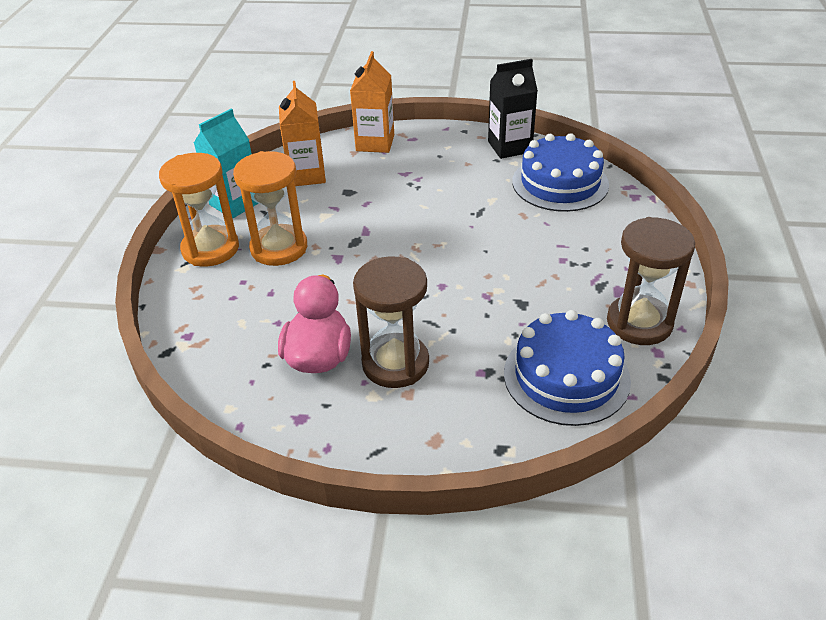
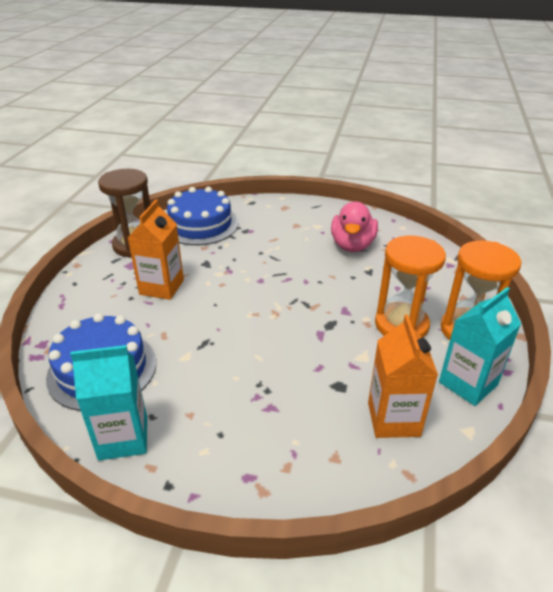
camera: 175 degrees left, 5 degrees down
(375, 143) = (304, 473): orange carton -> orange carton (161, 287)
(395, 363) = (302, 238): brown hourglass -> none
(509, 147) = (123, 438): black carton -> turquoise carton

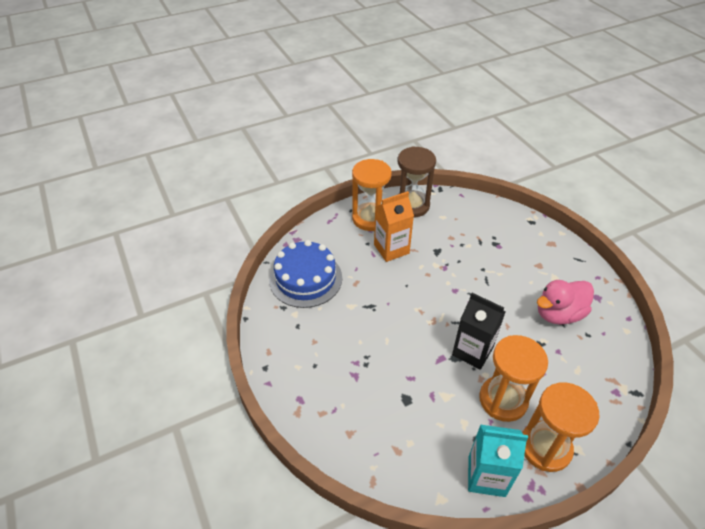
camera: 50 degrees right, 10 degrees up
(106, 277) = (370, 218): none -> orange hourglass
(123, 438) = (274, 325): turquoise carton -> none
(200, 225) = (471, 217): blue cake -> none
(334, 310) = (472, 351): none -> black carton
(393, 419) = (408, 447): orange carton -> none

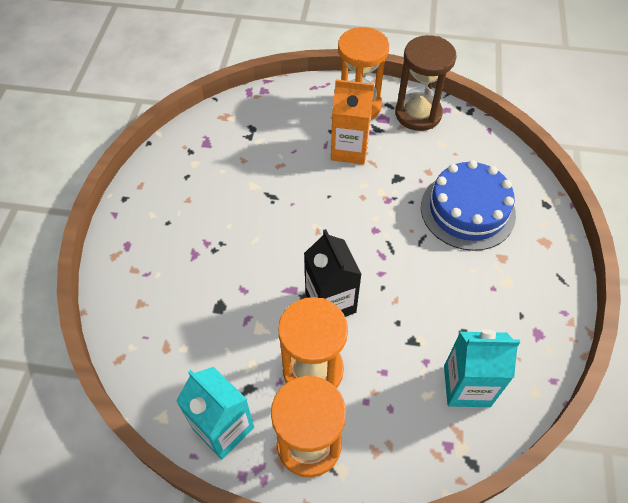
camera: 35 degrees right, 10 degrees up
(305, 278) = (236, 134): blue cake -> blue cake (467, 210)
(558, 314) = (468, 323): pink duck -> none
(592, 351) = (466, 386): none -> turquoise carton

